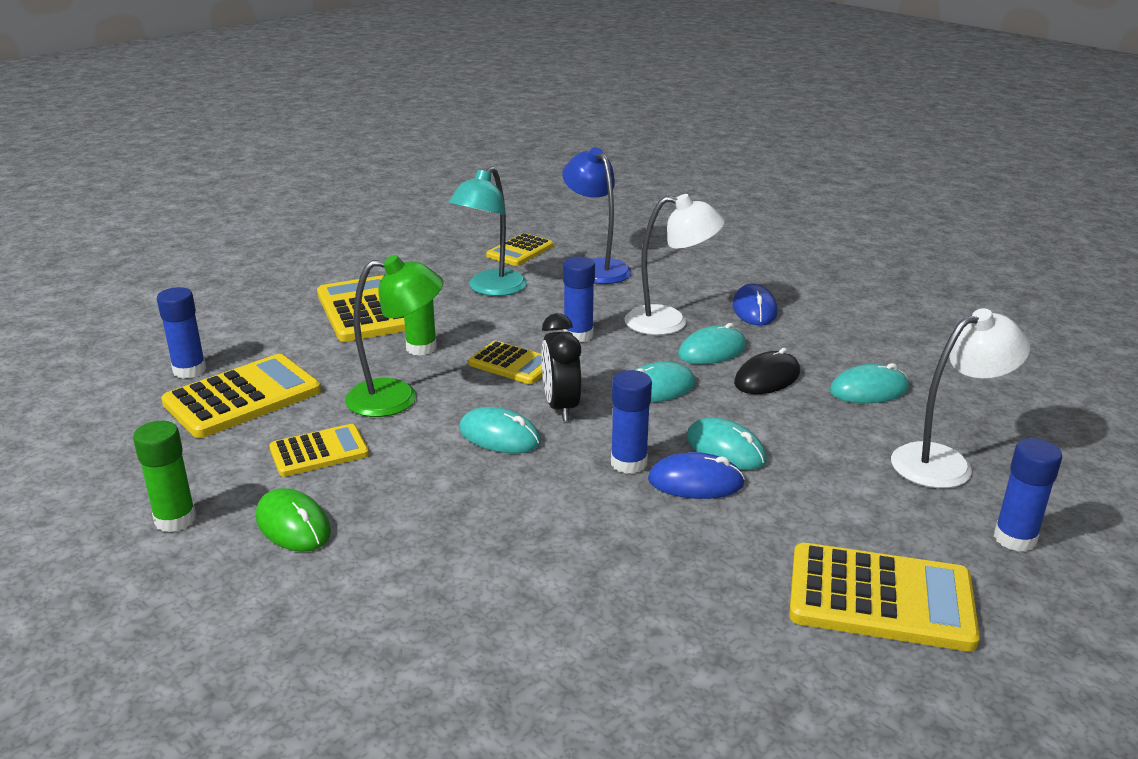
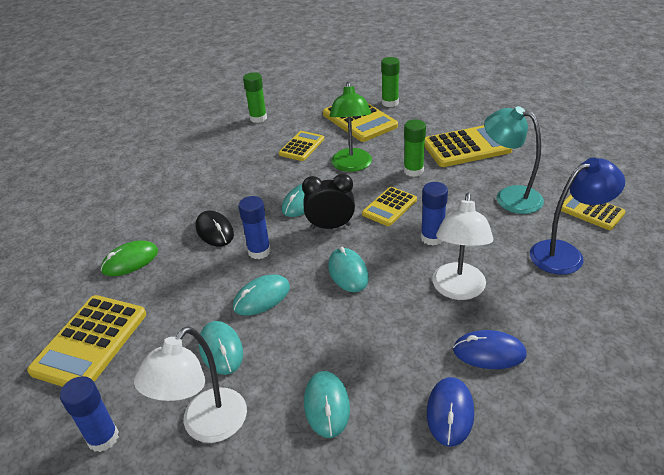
camera: 100 degrees right, 10 degrees up
(189, 370) = (390, 103): blue glue stick -> green glue stick
(293, 525) = (243, 146): green mouse -> green mouse (130, 261)
(319, 452) = (301, 146): yellow calculator -> yellow calculator turned 135 degrees counterclockwise
(695, 482) = (230, 278): blue mouse -> blue mouse (450, 412)
(712, 351) = (405, 310): turquoise mouse -> turquoise mouse (221, 349)
(767, 378) = (355, 337): black mouse -> black mouse (214, 231)
(945, 462) = (206, 426): white lamp -> white lamp turned 45 degrees clockwise

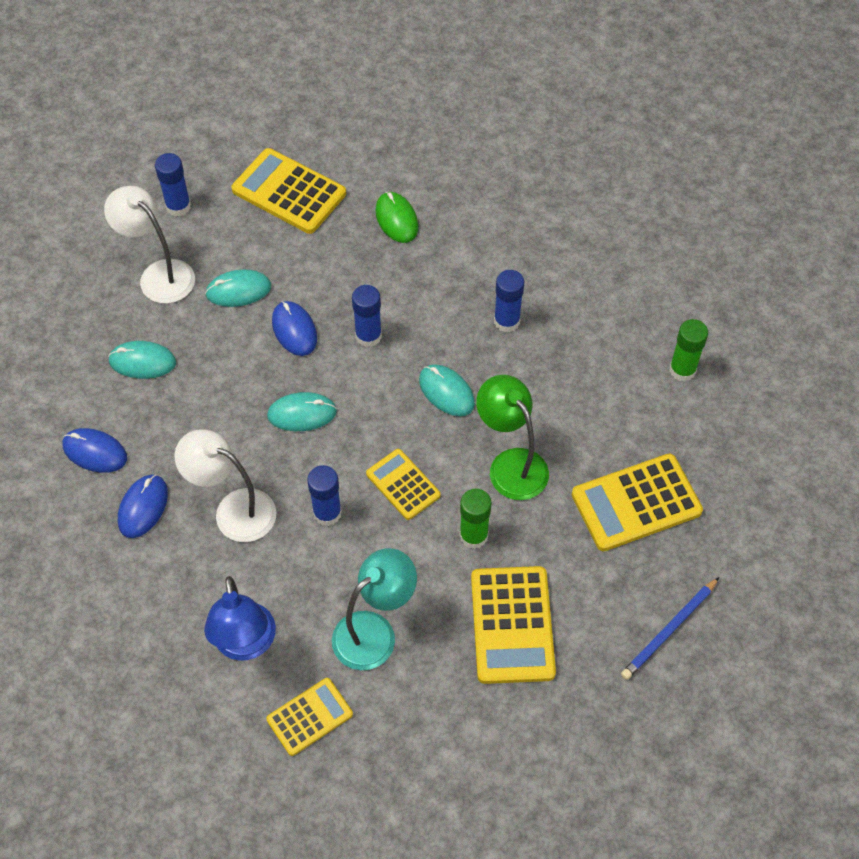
camera: 100 degrees right, 20 degrees up
(214, 231) = (421, 297): black mouse -> none
(232, 187) = (506, 321): none -> blue glue stick
(262, 297) = (294, 330): turquoise mouse -> blue mouse
(301, 146) = (581, 413): yellow calculator -> none
(330, 226) = (387, 413): black clock -> none
(352, 166) = (511, 464): green lamp -> green lamp turned 45 degrees clockwise
(390, 103) = (682, 561): green glue stick -> none
(434, 101) = (669, 630): none -> blue pencil

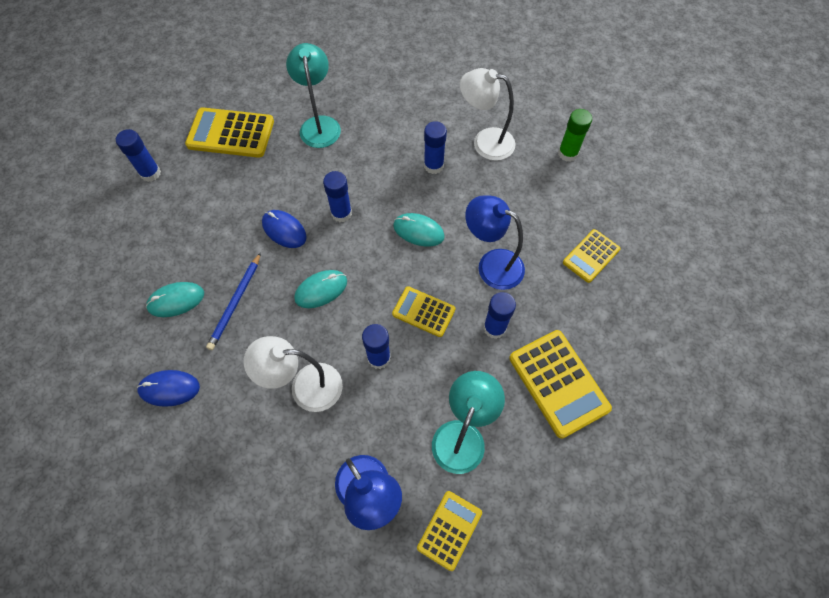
camera: 25 degrees left, 5 degrees up
(143, 507) = (231, 417): blue mouse -> none
(159, 274) = (158, 229): white lamp -> white lamp (485, 142)
(238, 290) = (227, 217): turquoise mouse -> none
(396, 219) = (319, 124): green mouse -> turquoise lamp
(473, 536) = (494, 328): green glue stick -> blue glue stick
(511, 464) = (491, 264): green lamp -> blue lamp
(636, 503) = (591, 256): yellow calculator -> yellow calculator, size x0.61
(669, 630) = (665, 337): blue pencil -> blue pencil (236, 302)

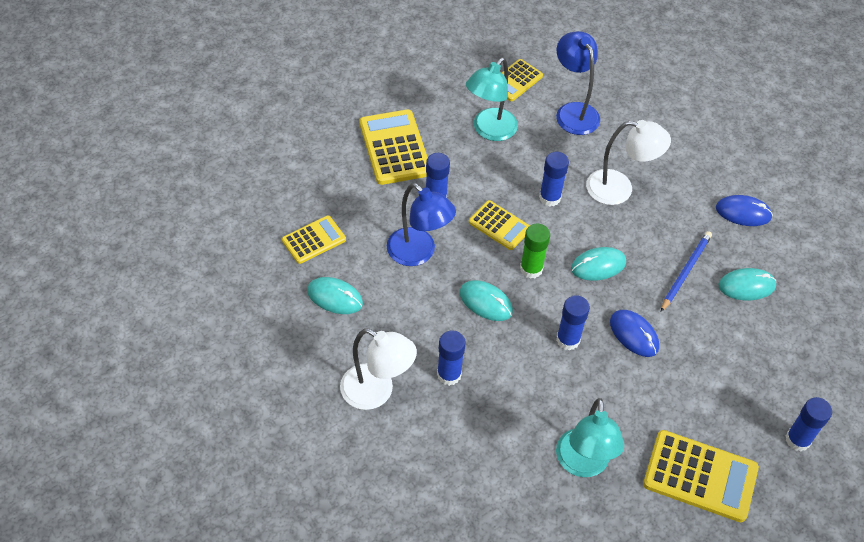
camera: 170 degrees left, 10 degrees down
(548, 207) = (335, 297): none -> turquoise mouse
(567, 153) = (283, 355): green glue stick -> green glue stick (531, 269)

